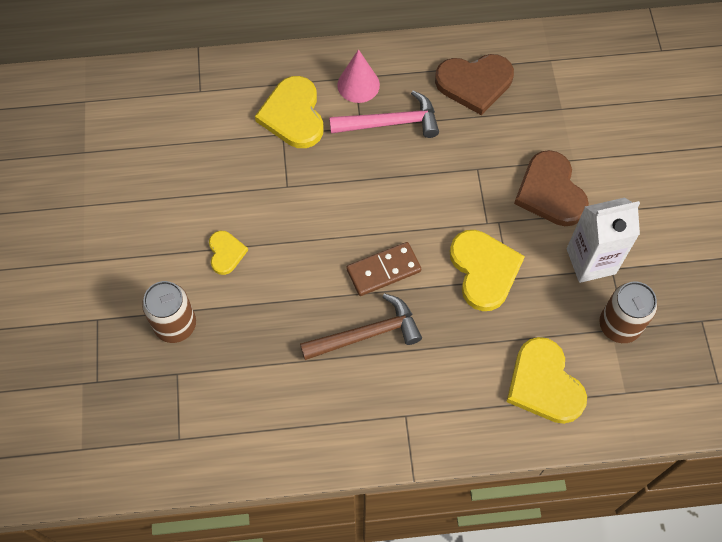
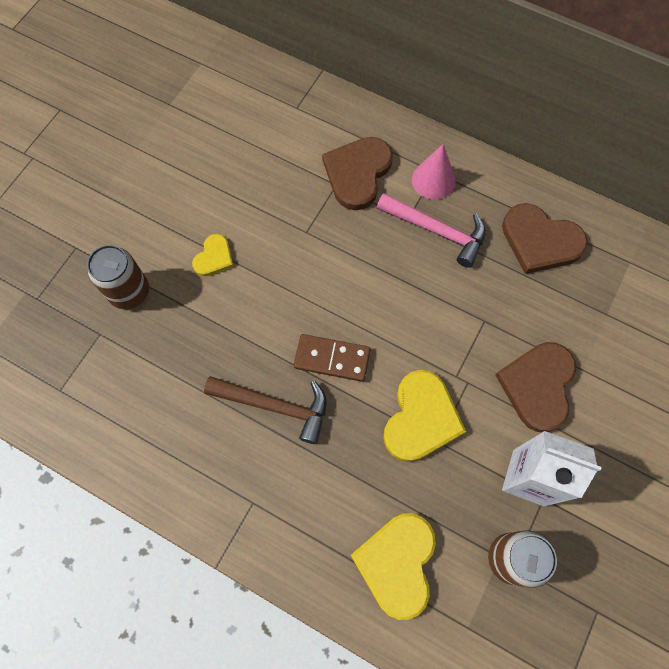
camera: 35 degrees right, 5 degrees up
(293, 115) = (357, 173): yellow heart -> brown heart

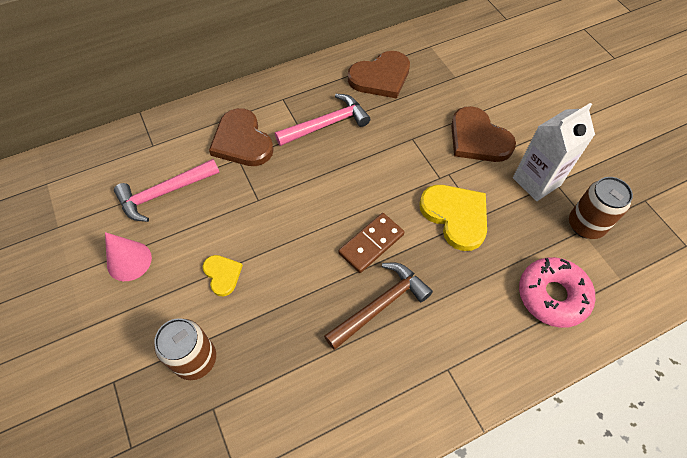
camera: 55 degrees left, 10 degrees down
(257, 154) = (164, 193): none -> pink hammer
(397, 563) = (552, 295): yellow heart -> pink donut
(433, 180) = (288, 103): pink cone -> pink cone (129, 261)

